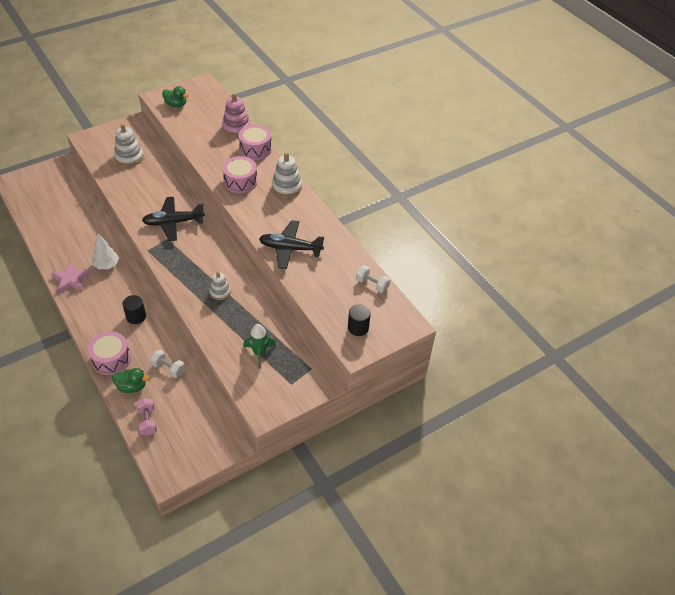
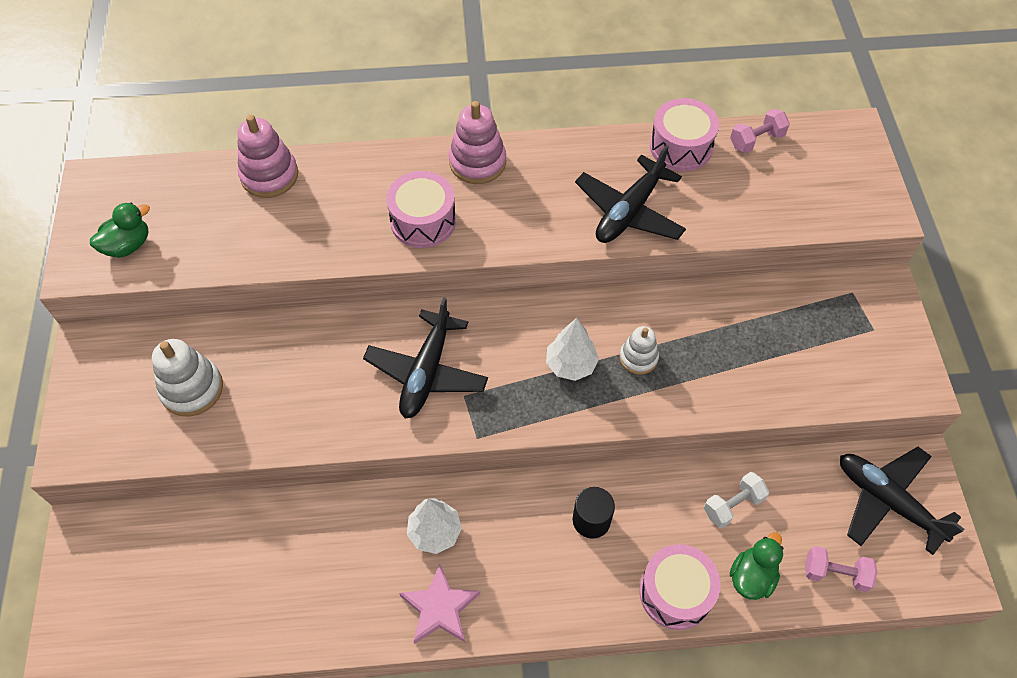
camera: 60 degrees left, 10 degrees up
(201, 434) = (887, 501): none -> black plane
(203, 269) = (571, 365): none -> white tree
(255, 149) = (349, 169): pink drum -> pink drum (680, 147)
(259, 353) = (795, 349): green rocket -> none
(286, 187) = (477, 162): white stacking toy -> pink stacking toy
(358, 328) = (838, 191): black cylinder -> none
(372, 284) = (756, 140): white dumbbell -> pink dumbbell

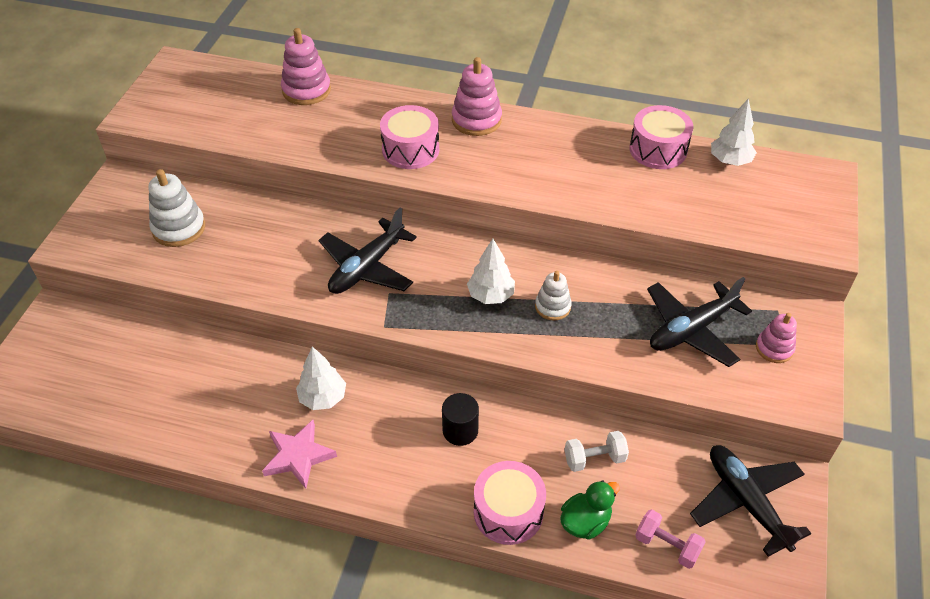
camera: 20 degrees right, 10 degrees down
(128, 245) = (177, 110): green duck -> none
(629, 211) = (588, 185): black plane -> black plane (691, 329)
(756, 140) = (730, 161): pink dumbbell -> white tree
(865, 336) = (774, 348): none -> pink stacking toy

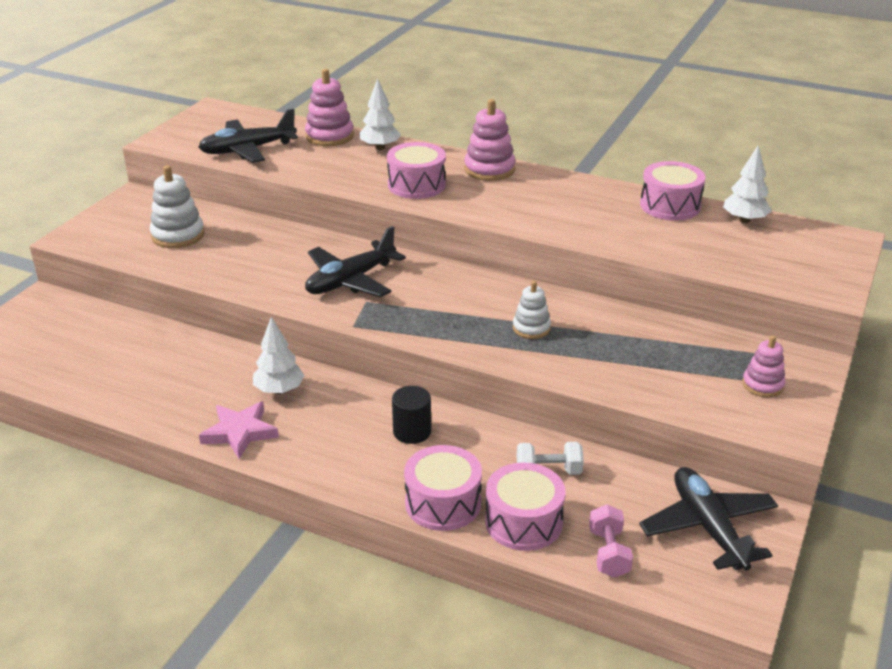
camera: 10 degrees right, 15 degrees down
(490, 295) = (469, 313): white tree -> white tree (380, 147)
(585, 522) = (523, 522): green duck -> pink drum
(667, 546) = (608, 553): pink dumbbell -> pink dumbbell turned 45 degrees clockwise
(691, 329) = (675, 361): black plane -> black plane (248, 150)

